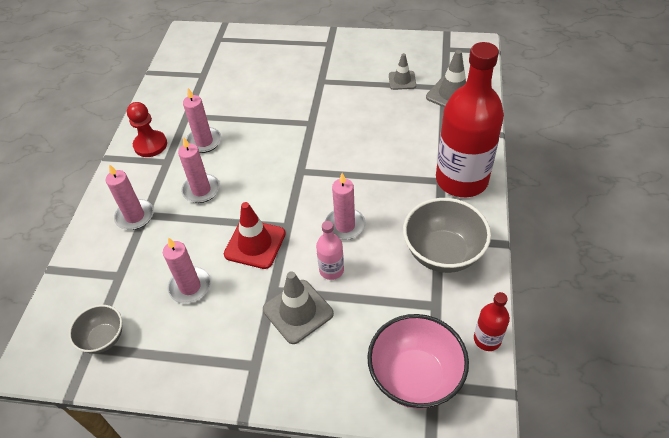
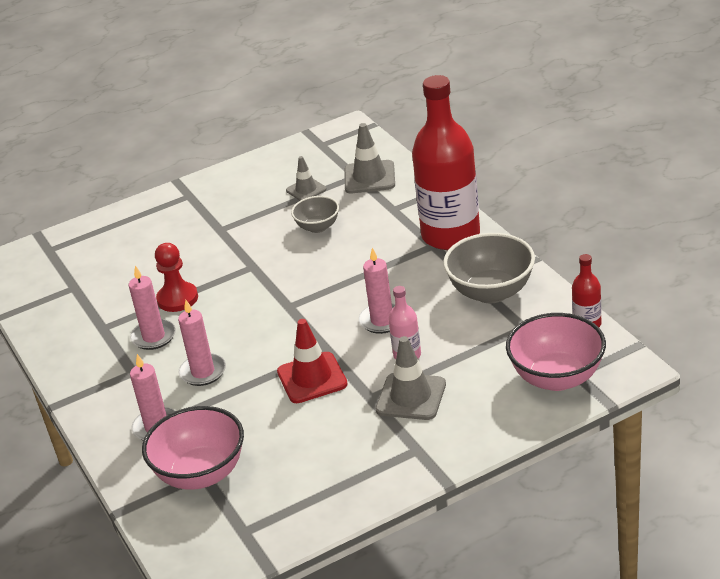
camera: 35 degrees left, 15 degrees down
(103, 338) = (249, 518): grey bowl -> grey bowl (318, 227)
(118, 275) = (201, 474): none -> pink bowl
(150, 145) = (94, 370): red pawn -> red pawn (177, 299)
(190, 287) = (287, 439): pink candle -> none

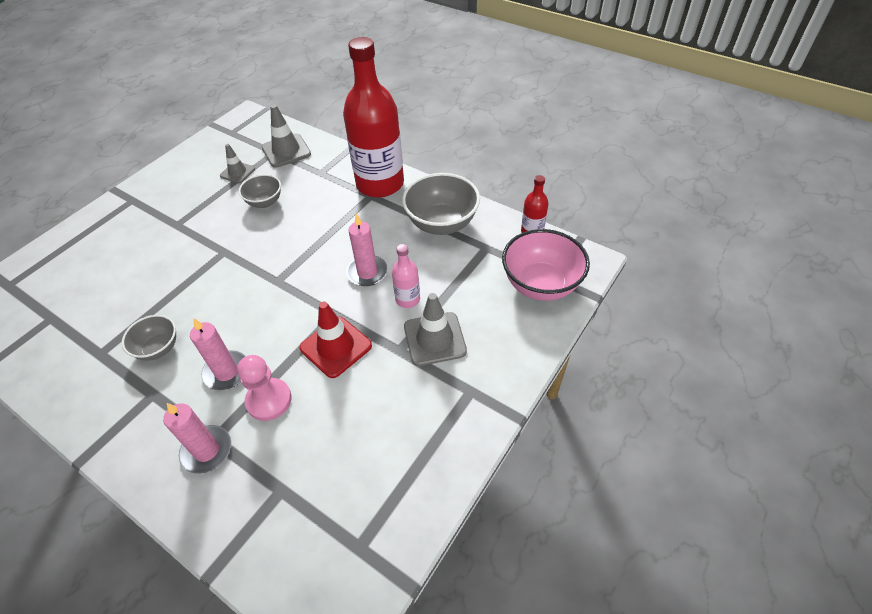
camera: 30 degrees left, 15 degrees up
(153, 337) = (158, 348): pink candle -> grey bowl
(177, 299) = (165, 302): red pawn -> none
(201, 474) = (279, 491): pink bowl -> none
(228, 404) = (269, 400): none -> pink pawn

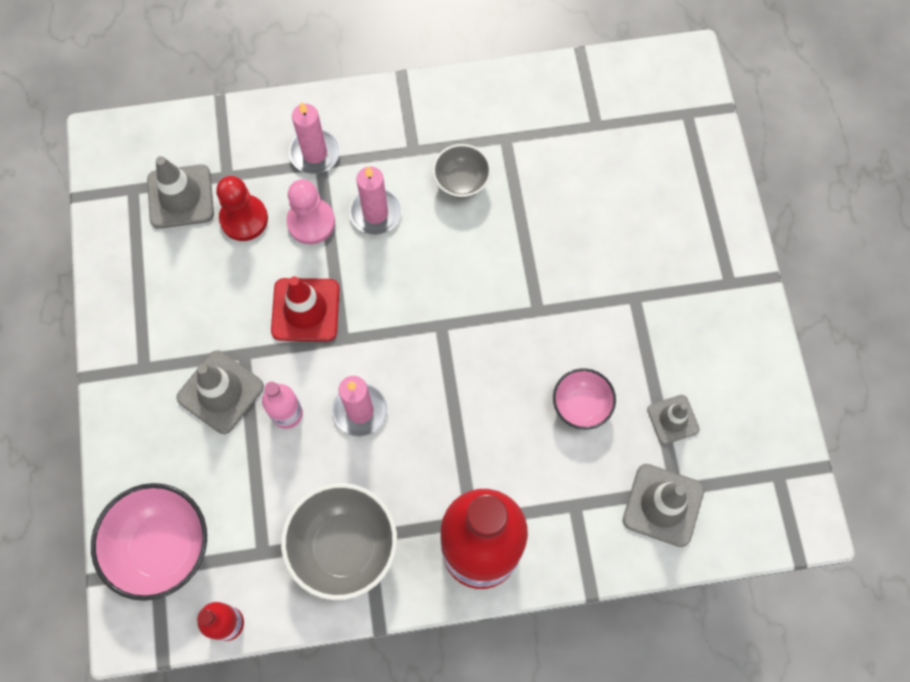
camera: 135 degrees right, 20 degrees up
(265, 202) = (581, 405): grey bowl -> pink bowl
(306, 442) = (244, 219): none -> red pawn
(330, 503) = (180, 197): none -> grey traffic cone

